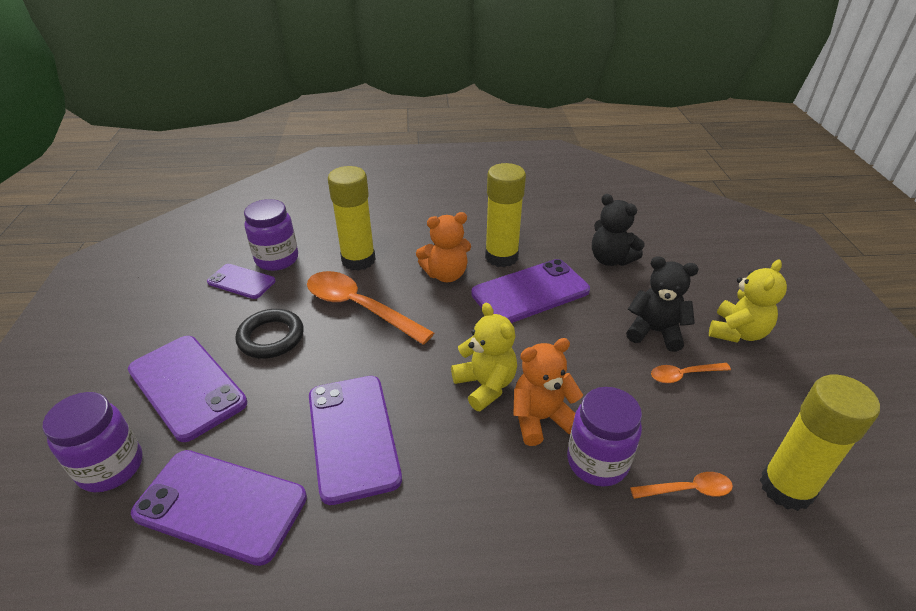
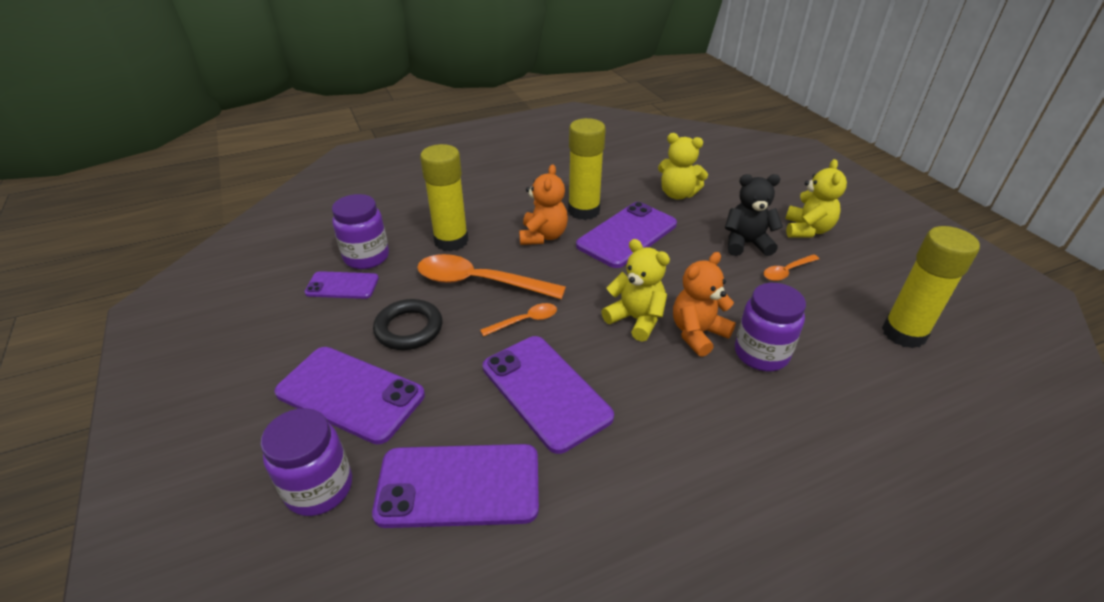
camera: 20 degrees left, 0 degrees up
(446, 274) = (543, 236): orange teddy bear -> orange teddy bear turned 45 degrees counterclockwise
(610, 259) = (677, 194): black teddy bear -> yellow teddy bear
(687, 490) = (838, 355): orange spoon -> orange spoon (525, 321)

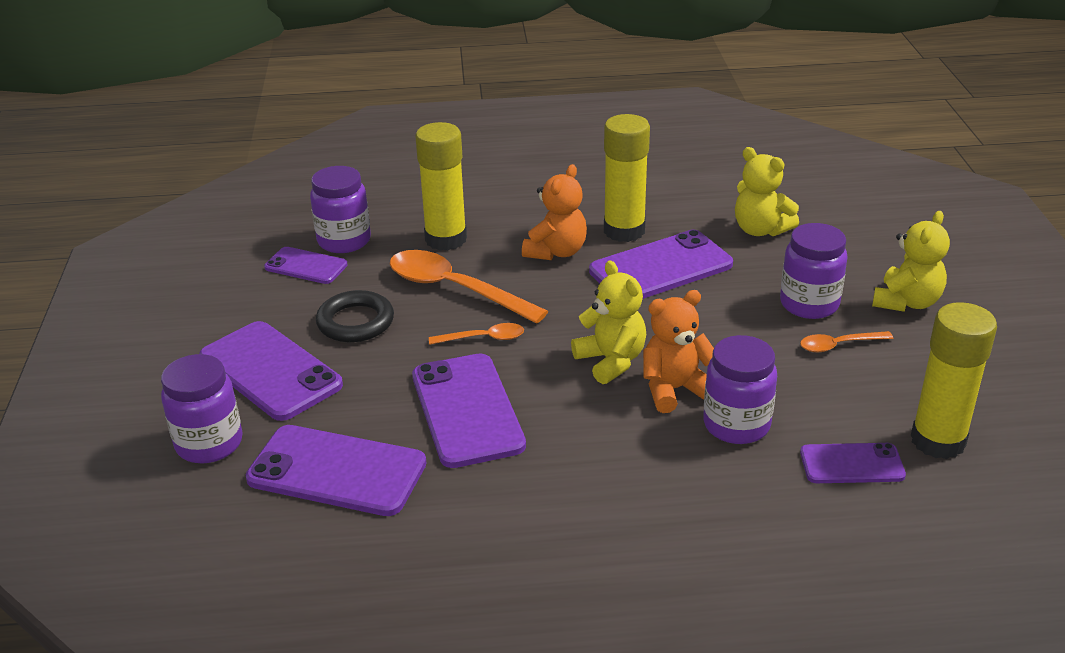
camera: 20 degrees right, 5 degrees down
(746, 244) = (809, 304): black teddy bear -> purple jar
(862, 367) = (851, 464): none -> purple phone

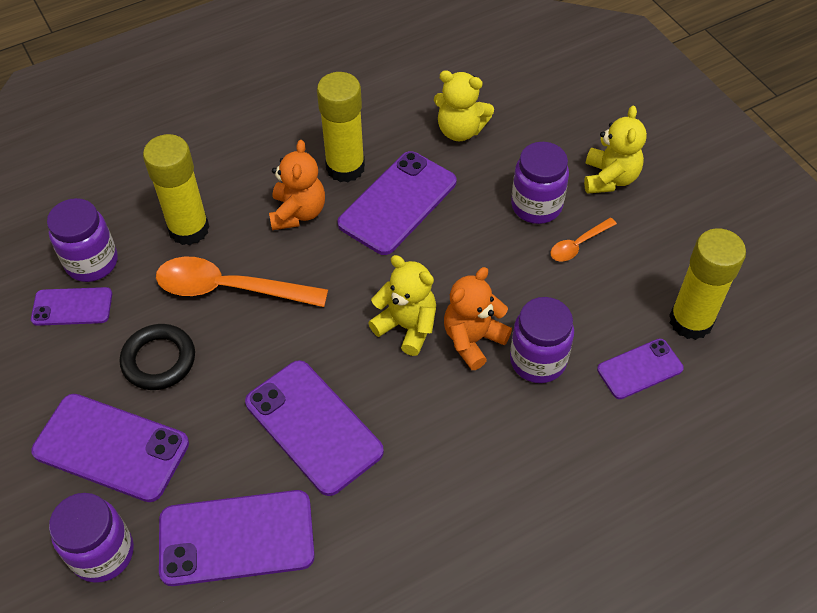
camera: 25 degrees left, 20 degrees up
(483, 338) = (285, 339): orange spoon -> none

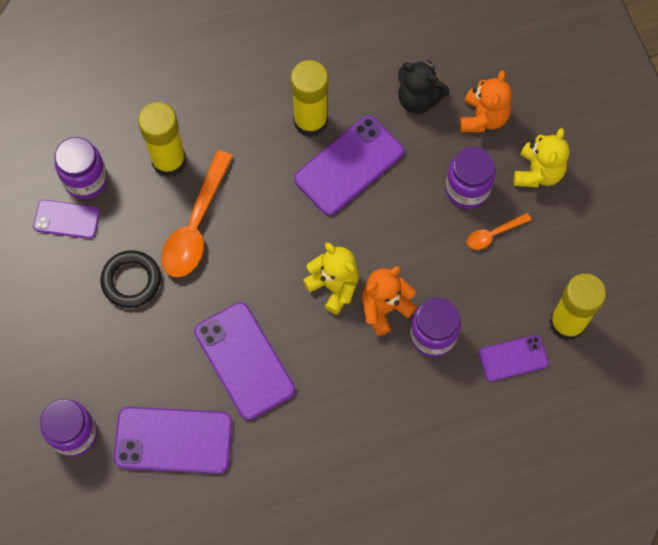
camera: 10 degrees right, 15 degrees up
(111, 447) = (87, 350): purple phone -> none
(230, 289) = (196, 225): orange spoon -> orange spoon turned 90 degrees counterclockwise
(298, 212) = (262, 160): orange teddy bear -> orange teddy bear (483, 117)
(460, 130) = (418, 99): yellow teddy bear -> black teddy bear

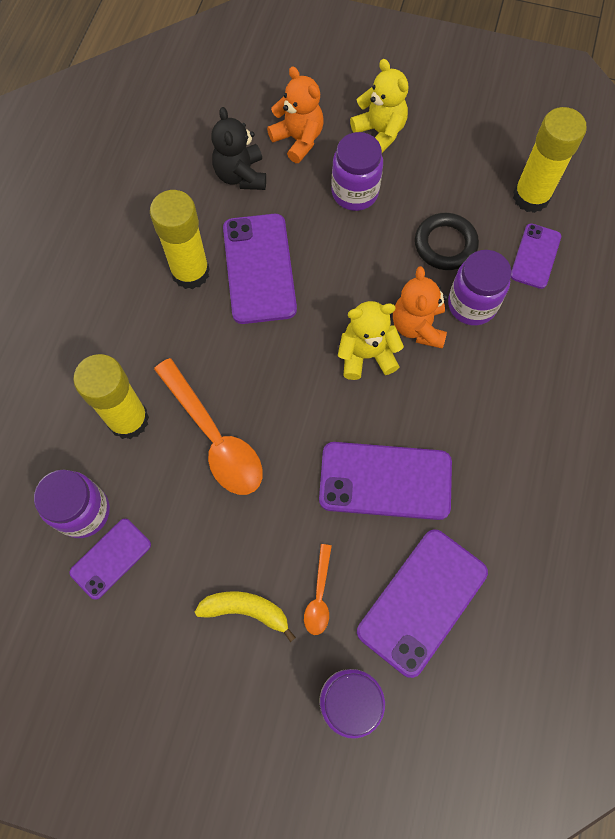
camera: 55 degrees left, 0 degrees up
(90, 328) = (246, 610): none -> yellow banana
(131, 281) = (225, 536): black ring -> black ring (445, 244)
(418, 99) = (241, 175): black teddy bear -> black teddy bear turned 105 degrees clockwise
(493, 234) = (411, 199): orange spoon -> orange spoon (319, 595)

